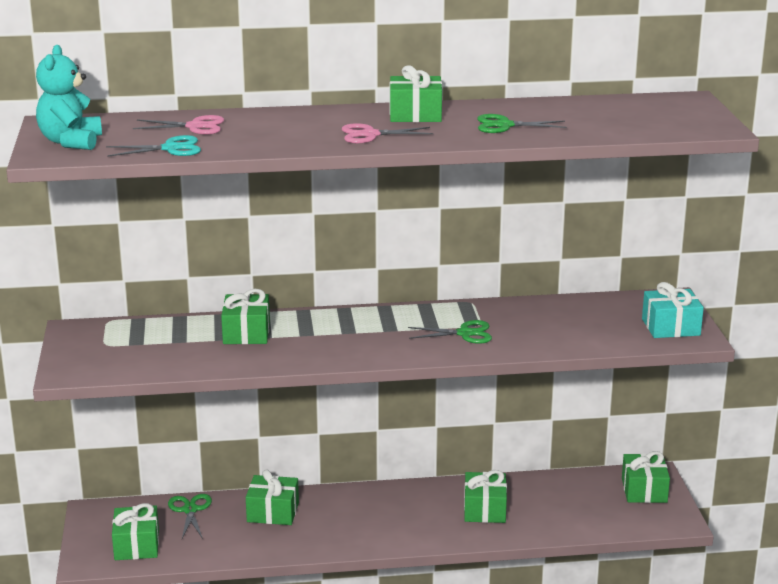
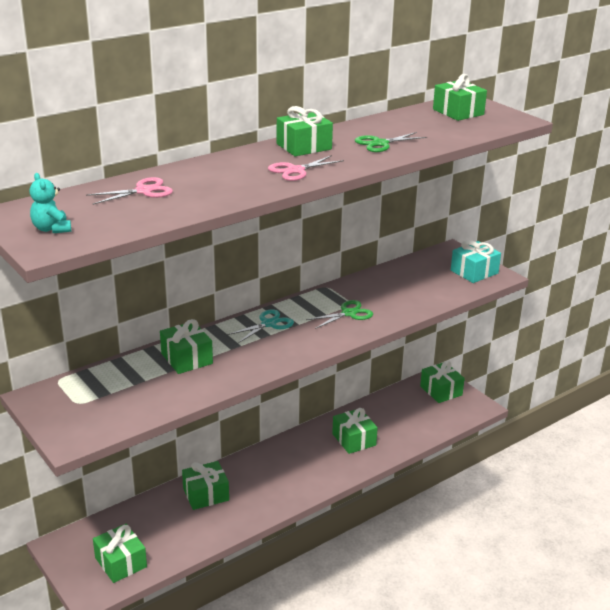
camera: 30 degrees left, 5 degrees up
(71, 142) = (52, 229): turquoise teddy bear -> turquoise teddy bear, size x0.62
(170, 148) = (152, 216): turquoise scissors -> turquoise scissors (269, 324)
(190, 510) = (139, 515): green scissors -> none
(654, 109) = (458, 112): none -> green gift

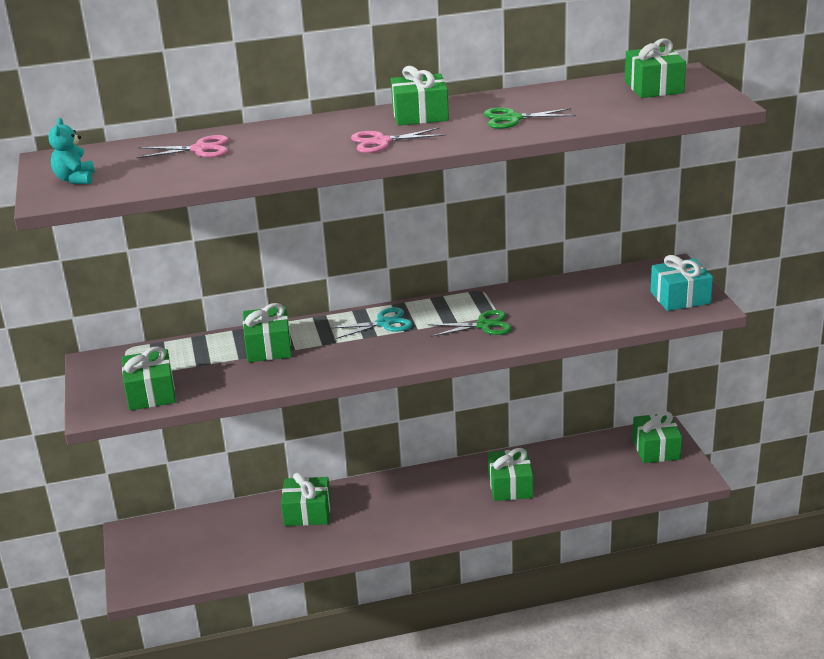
camera: 25 degrees right, 0 degrees up
(121, 562) = (180, 563): green gift -> green gift (151, 393)

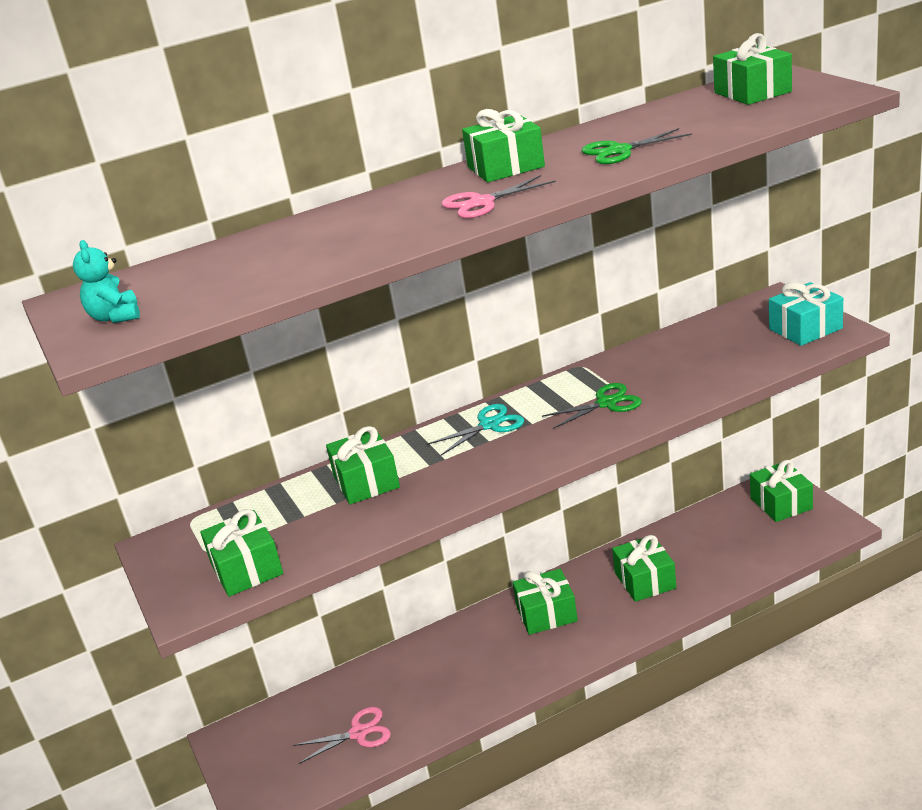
camera: 10 degrees left, 0 degrees up
(200, 149) = (259, 252): pink scissors -> pink scissors (358, 733)
(307, 512) = (428, 664): green gift -> green gift (546, 614)

